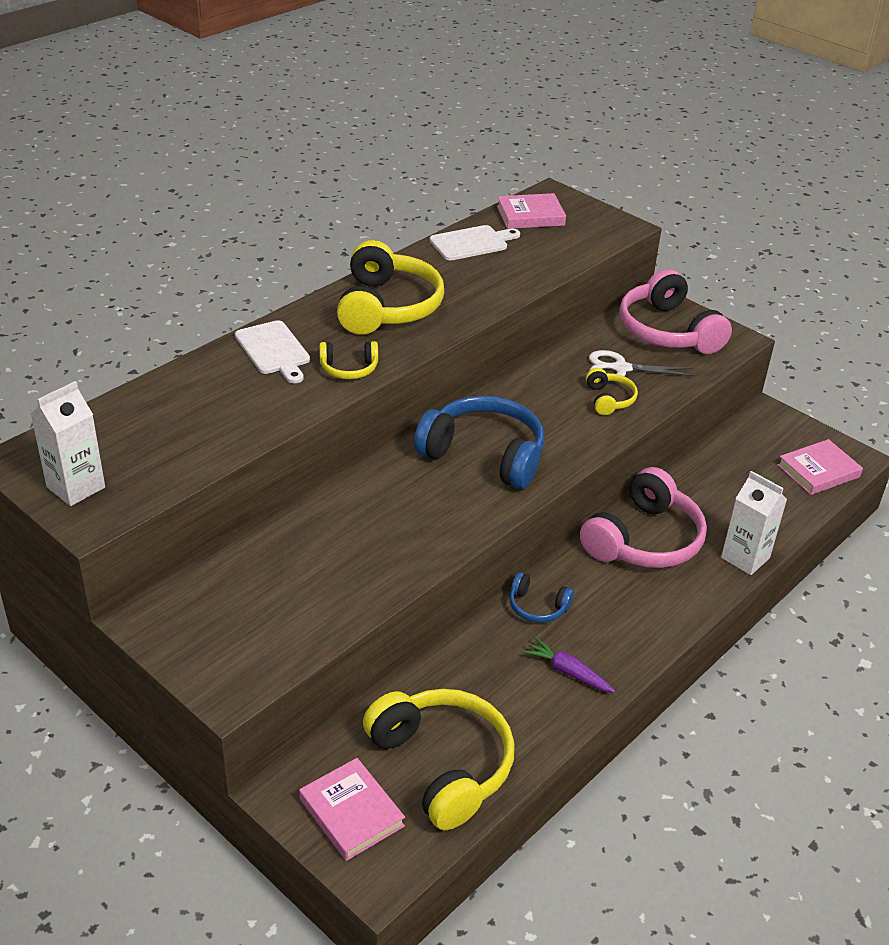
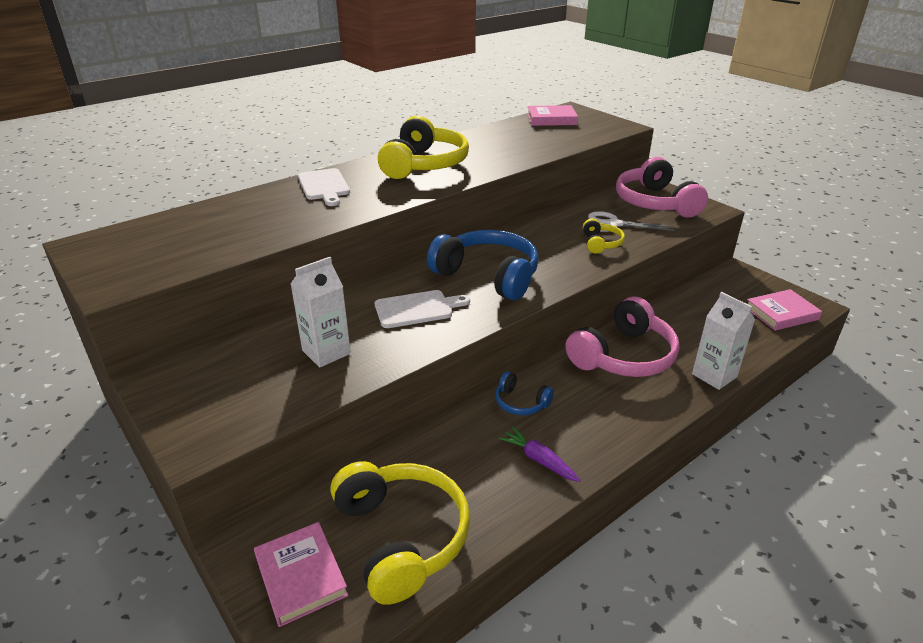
camera: 10 degrees right, 5 degrees down
(76, 487) = (115, 264): white carton -> white carton (326, 352)
(349, 368) = (379, 199): yellow headphones -> none
(472, 243) = (502, 132): white cutting board -> white cutting board (417, 309)

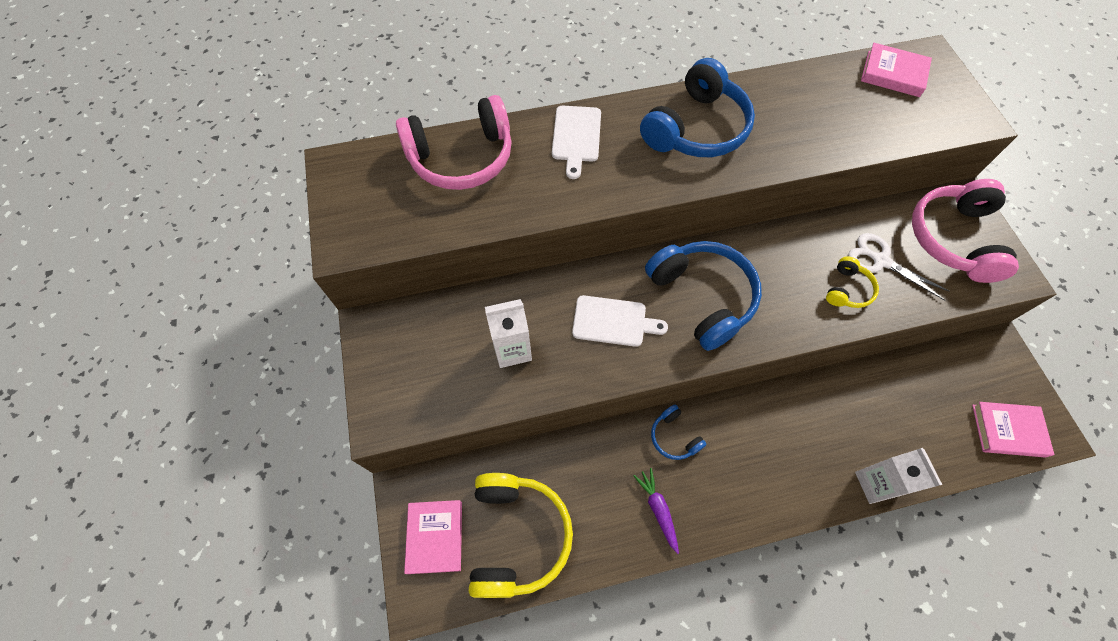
camera: 25 degrees right, 30 degrees up
(424, 164) = (696, 128): yellow headphones -> blue headphones
(623, 356) = (800, 419): pink headphones -> pink headphones (461, 157)

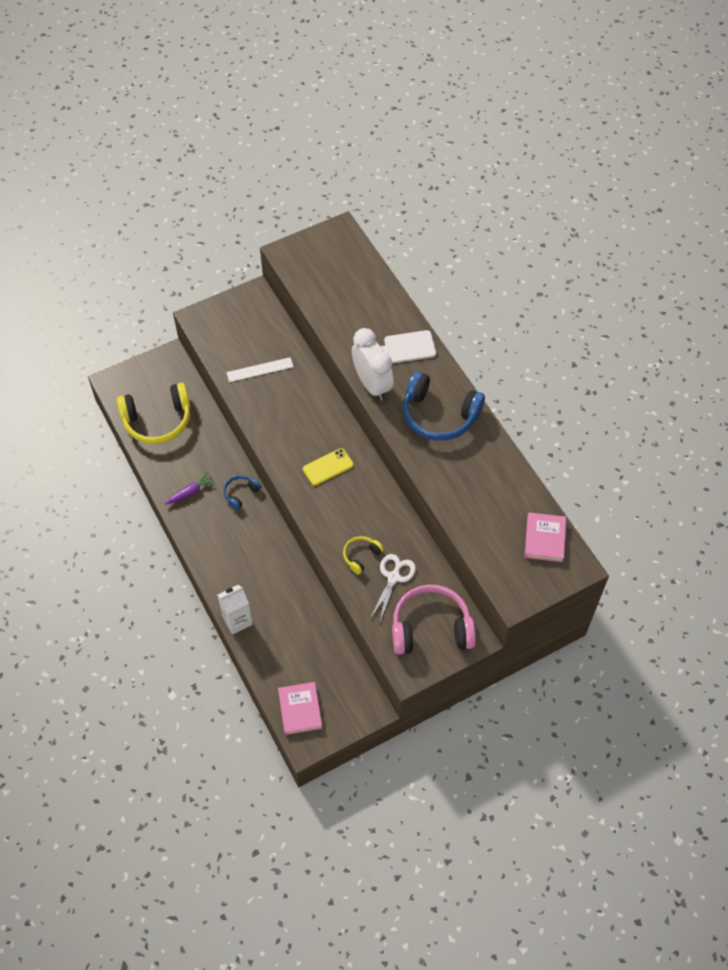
camera: 75 degrees right, 5 degrees down
(435, 537) = (148, 380): pink book -> none
(461, 157) = (368, 290): pink headphones -> none
(512, 349) = (260, 370): white carton -> white ruler
(613, 321) = (295, 419): white cutting board -> none
(628, 188) = (372, 385): none -> white clock
(702, 297) = (328, 467): blue headphones -> yellow phone
(847, 289) = (361, 556): yellow headphones -> yellow headphones turned 120 degrees clockwise

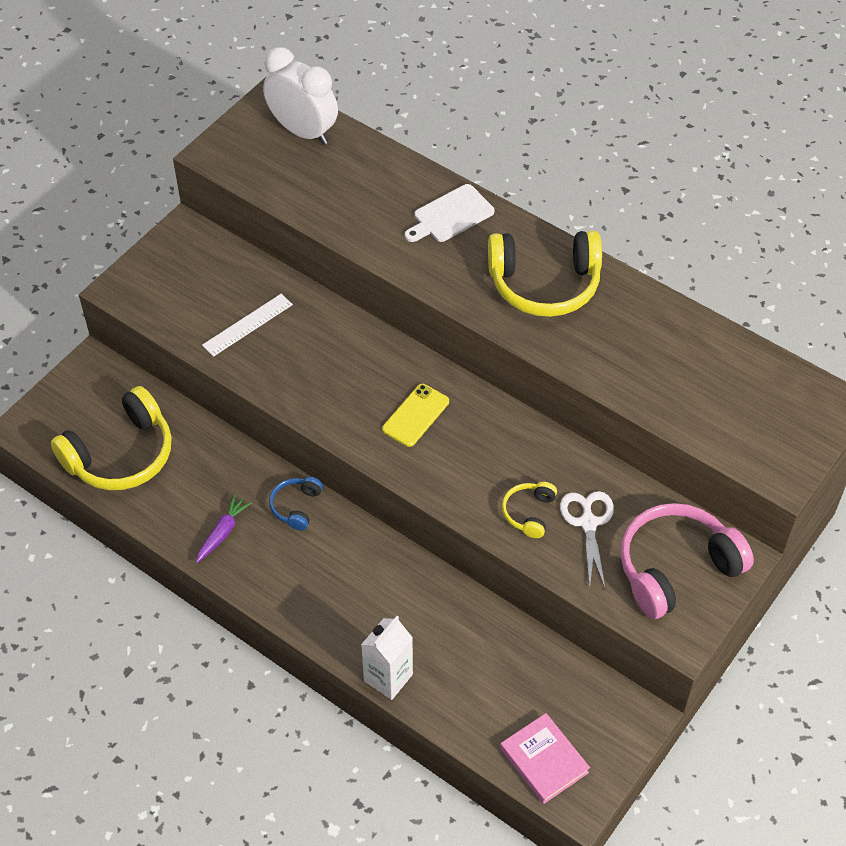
camera: 25 degrees left, 5 degrees down
(372, 385) = (433, 278): white clock -> white clock (303, 131)
(439, 415) = (544, 283): blue headphones -> yellow headphones
(544, 539) = (773, 386): pink book -> none

